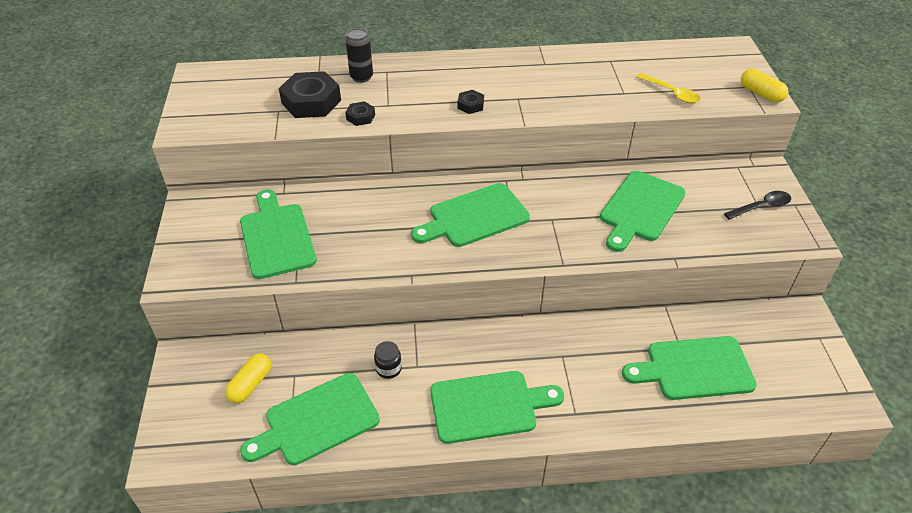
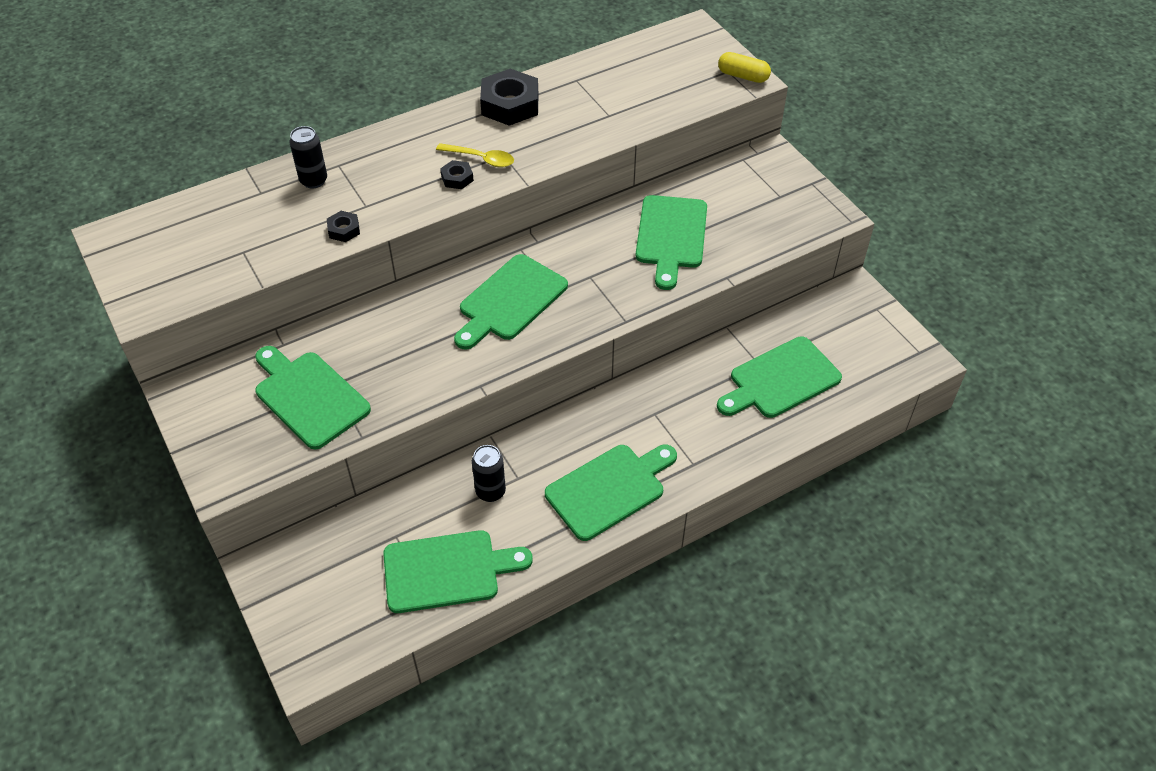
camera: 25 degrees left, 5 degrees up
(250, 384) = (354, 563): yellow capsule -> none
(311, 102) = (274, 229): black nut -> black nut (510, 104)
(317, 421) = (447, 571): green cutting board -> green cutting board turned 135 degrees counterclockwise
(388, 369) = (490, 492): black jar -> black can
(671, 93) = (656, 101): yellow spoon -> yellow spoon (481, 159)
(761, 207) = (783, 196): black spoon -> none

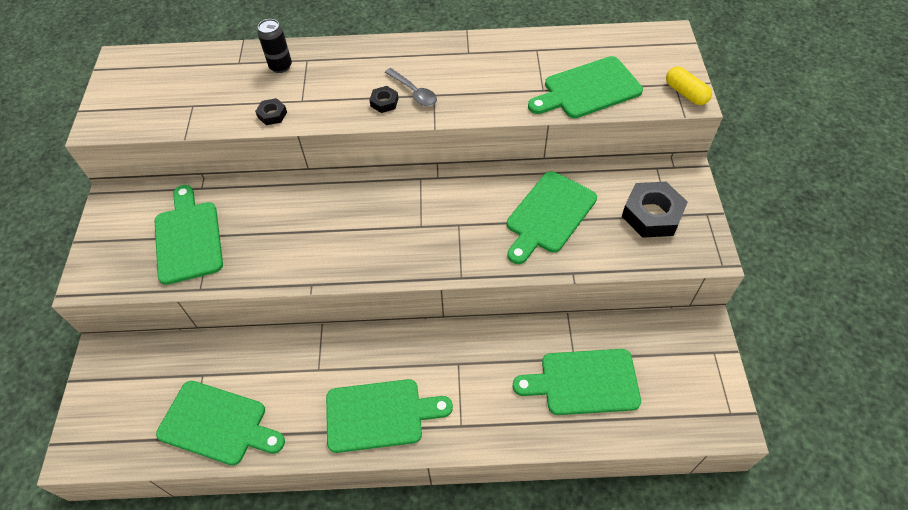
camera: 30 degrees right, 5 degrees up
(481, 159) = (414, 92): yellow spoon -> grey spoon
(490, 492) = (291, 371): black can -> none
(510, 104) = (468, 53): black nut -> black nut (652, 214)
(510, 301) = (382, 220): green cutting board -> green cutting board (588, 89)

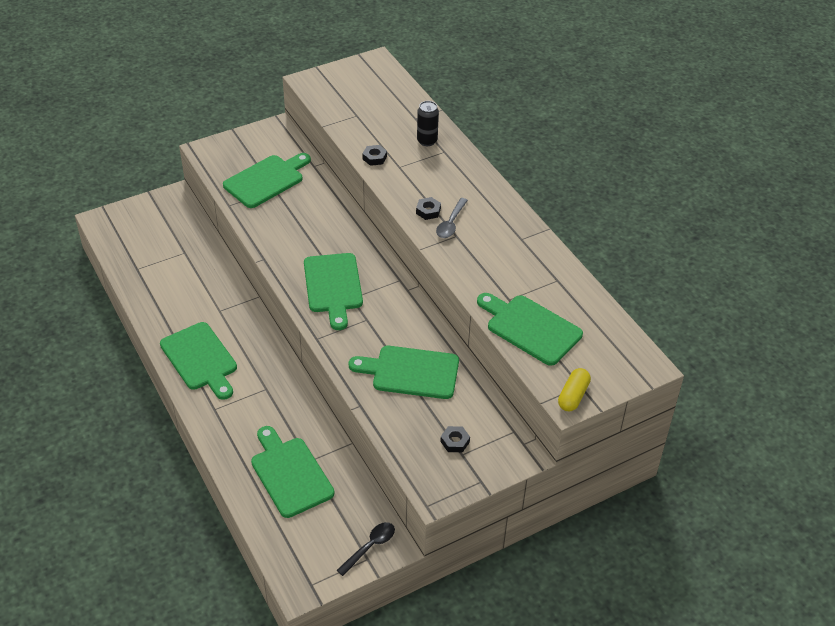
camera: 60 degrees right, 10 degrees down
(217, 424) = (152, 277): green cutting board -> green cutting board (333, 286)
(652, 214) = (455, 442): black nut -> black nut, size x0.49
(701, 345) = (370, 547): none -> black spoon

